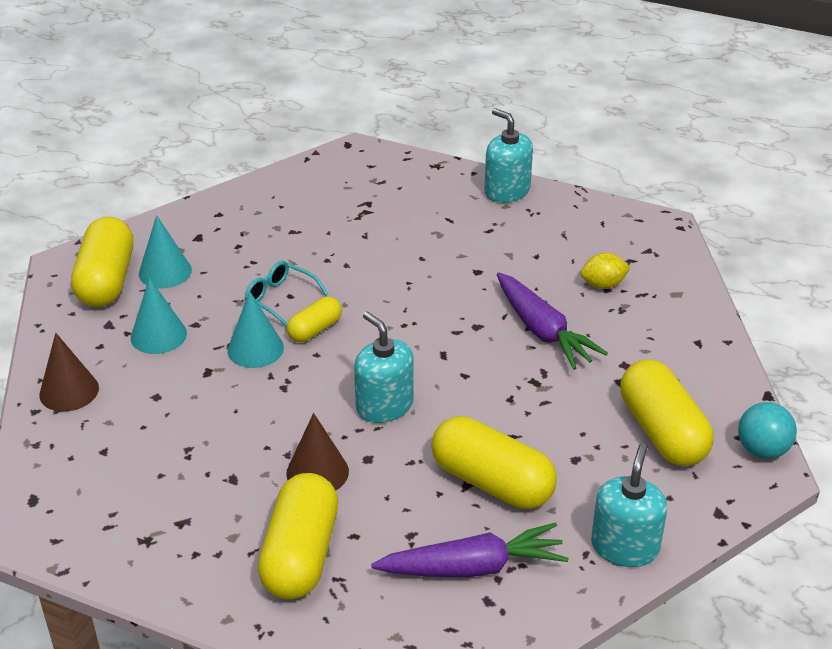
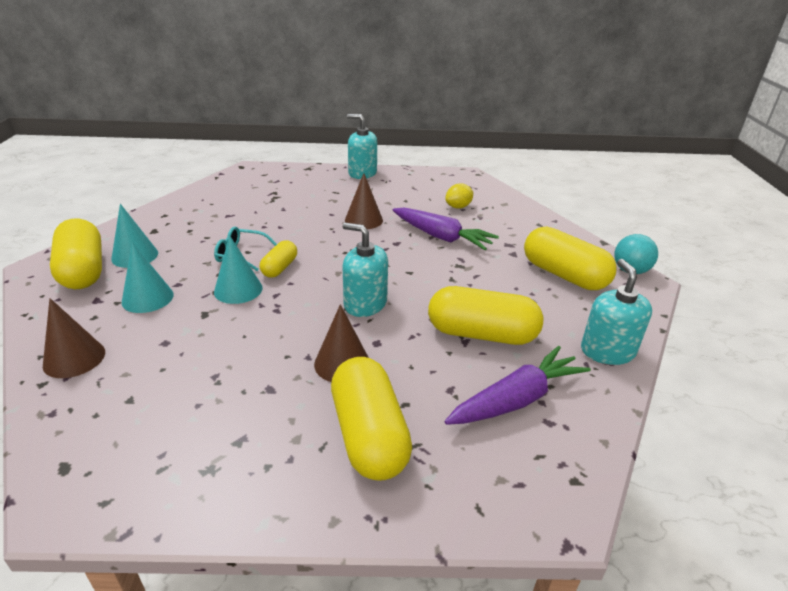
camera: 25 degrees left, 5 degrees down
(458, 278) = (364, 220): none -> brown cone

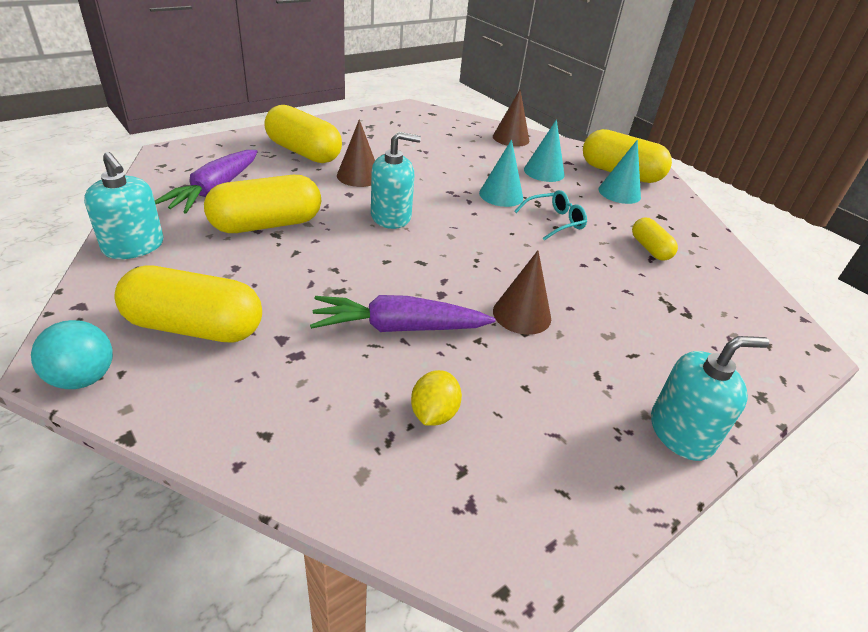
camera: 140 degrees right, 5 degrees up
(280, 268) = (503, 222): yellow capsule -> yellow capsule (650, 249)

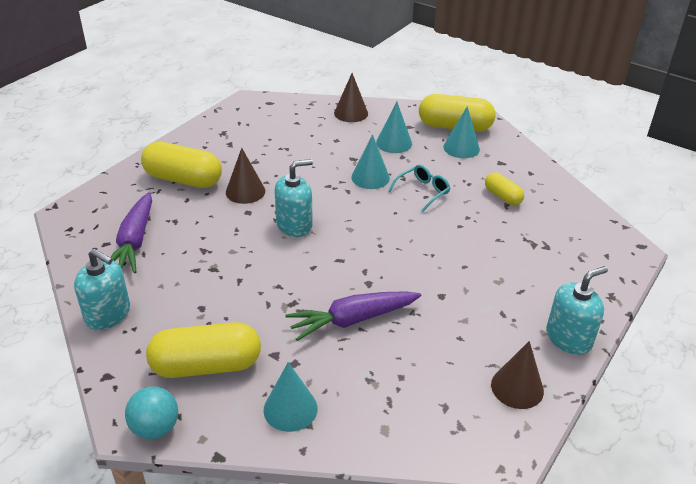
camera: 15 degrees left, 0 degrees up
(257, 407) = (290, 409): none -> turquoise cone
(266, 224) = (200, 262): yellow capsule -> none
(434, 413) = (409, 375): yellow lemon -> none
(522, 314) = (433, 282): brown cone -> brown cone (517, 387)

